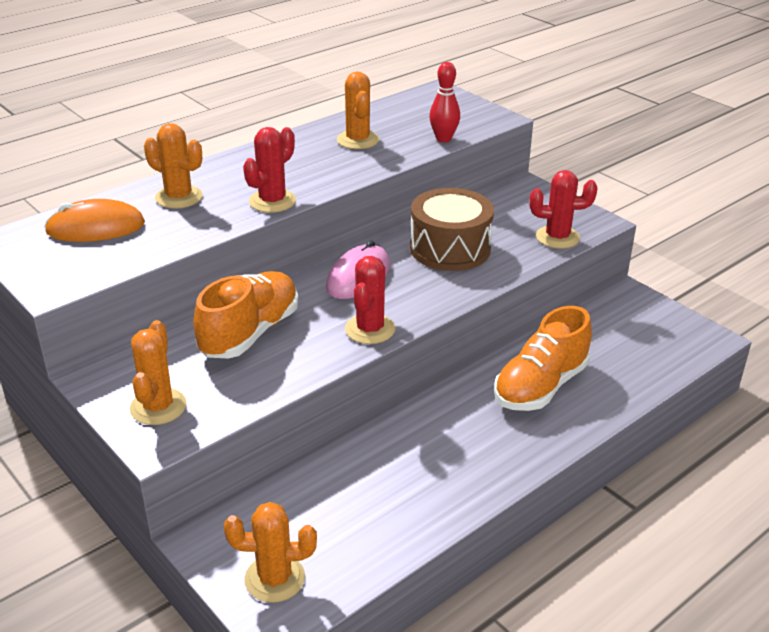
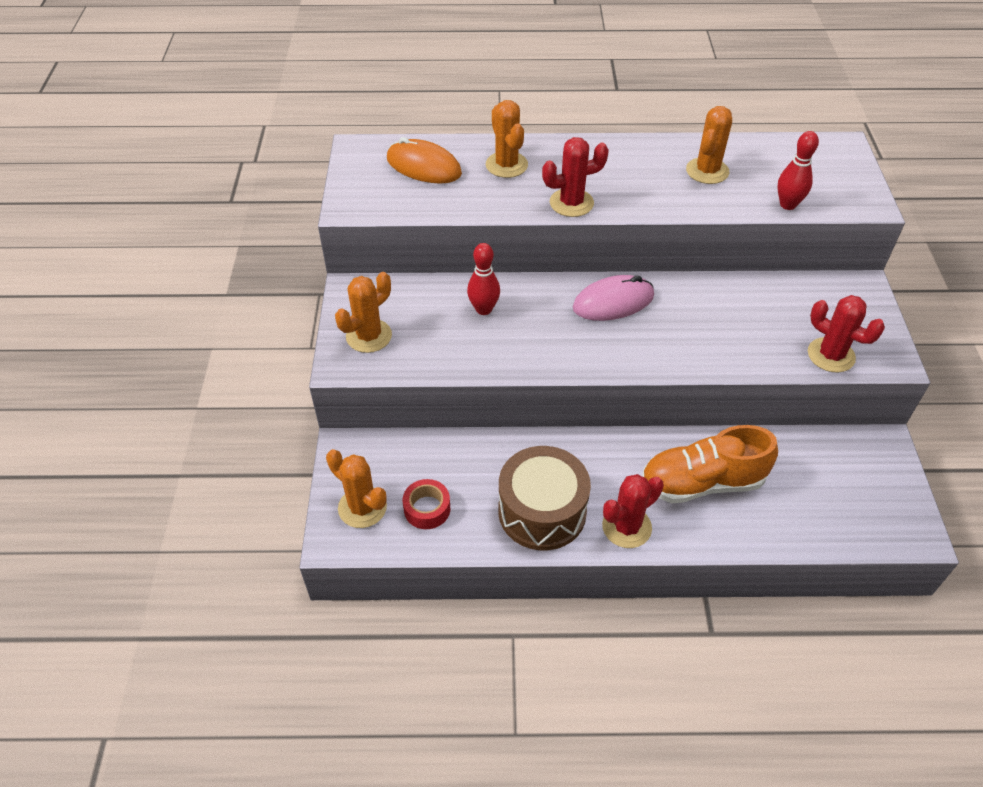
camera: 40 degrees right, 15 degrees up
(250, 333) = (483, 309): orange shoe -> red bowling pin
(339, 540) = (427, 509): none -> red tape
(370, 329) = (572, 356): red cactus -> red cactus (626, 527)
(450, 248) = (717, 315): brown drum -> brown drum (542, 511)

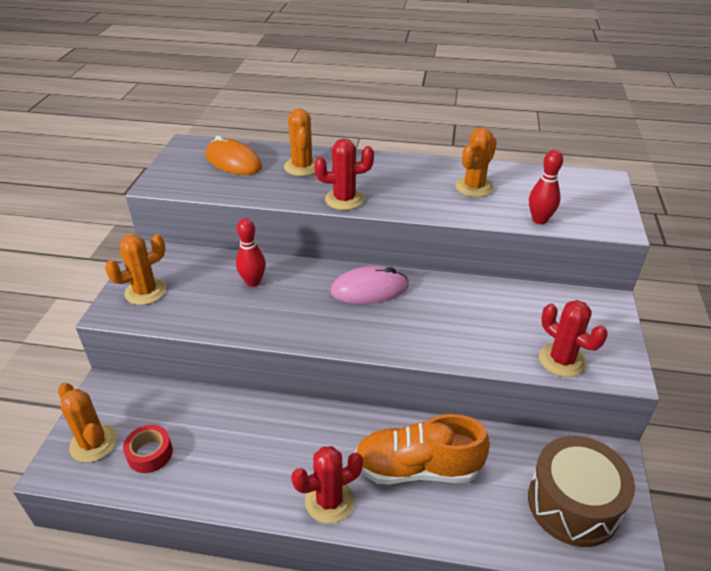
camera: 10 degrees right, 10 degrees down
(542, 511) = (254, 472): brown drum -> brown drum (573, 504)

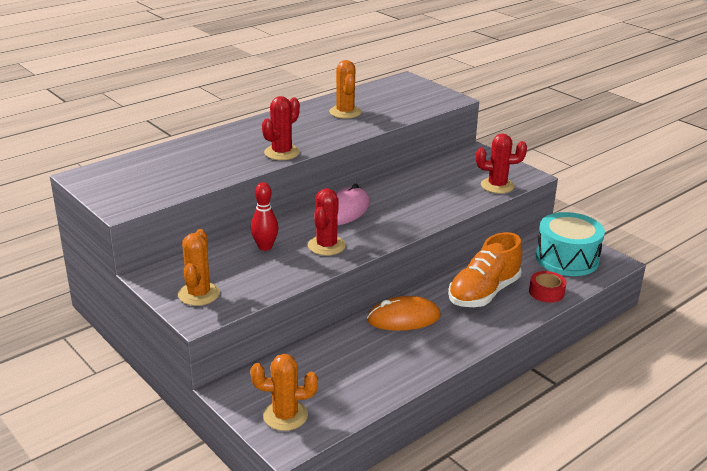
camera: 50 degrees left, 10 degrees down
(150, 453) = (333, 392): red tape -> red tape (546, 292)
(233, 161) = (150, 169): orange mouse -> orange mouse (403, 318)
(302, 167) = (211, 149): orange cactus -> none
(329, 501) = (469, 335): red cactus -> red cactus (326, 246)
(539, 220) = (410, 112): red bowling pin -> none
(573, 504) = (567, 259): brown drum -> turquoise drum

